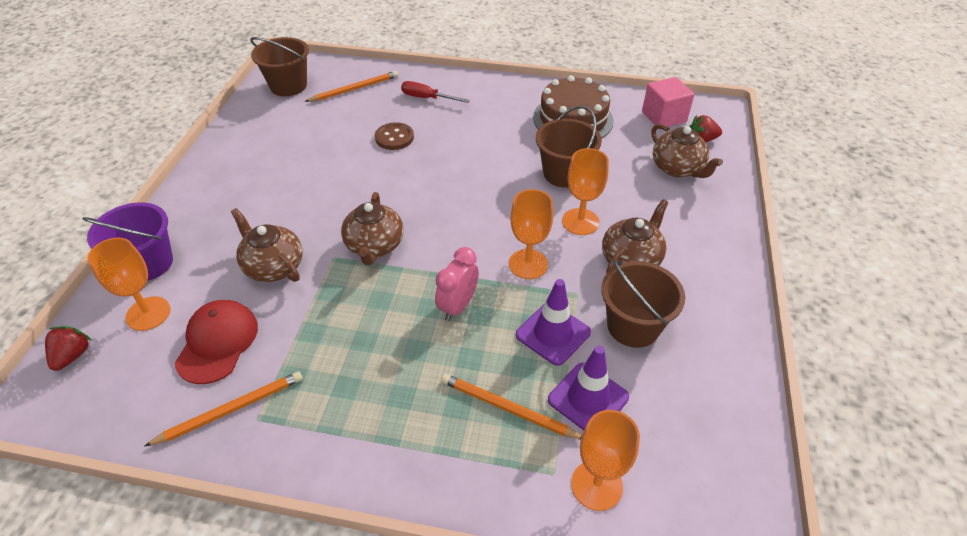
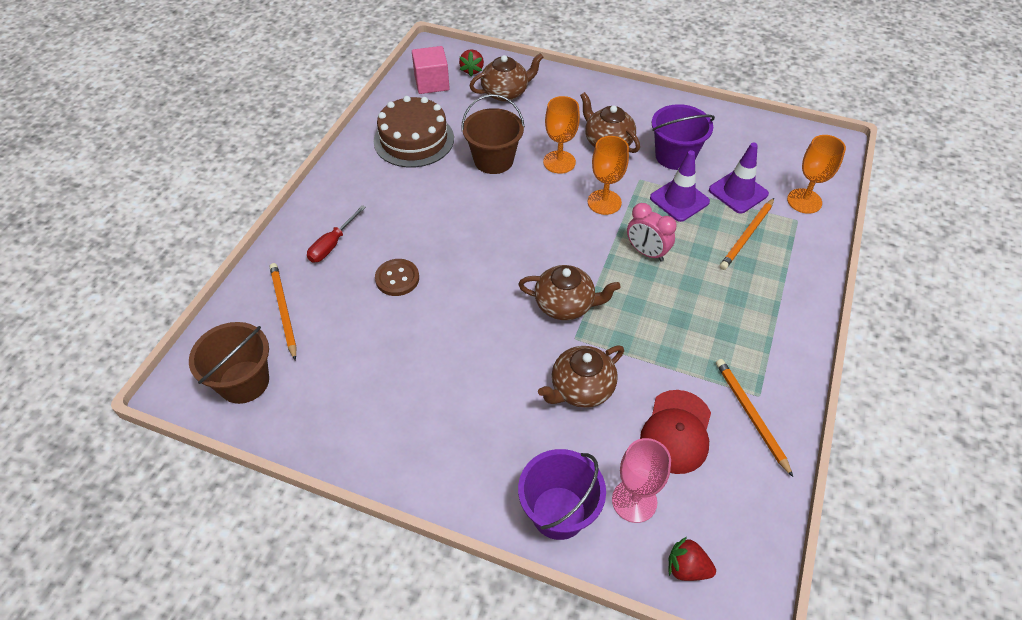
camera: 80 degrees left, 5 degrees up
(148, 313) = (634, 501): orange goblet -> pink goblet
(217, 343) = (676, 432): red cap -> red cap turned 90 degrees counterclockwise
(633, 326) = (675, 156): brown bucket -> purple bucket

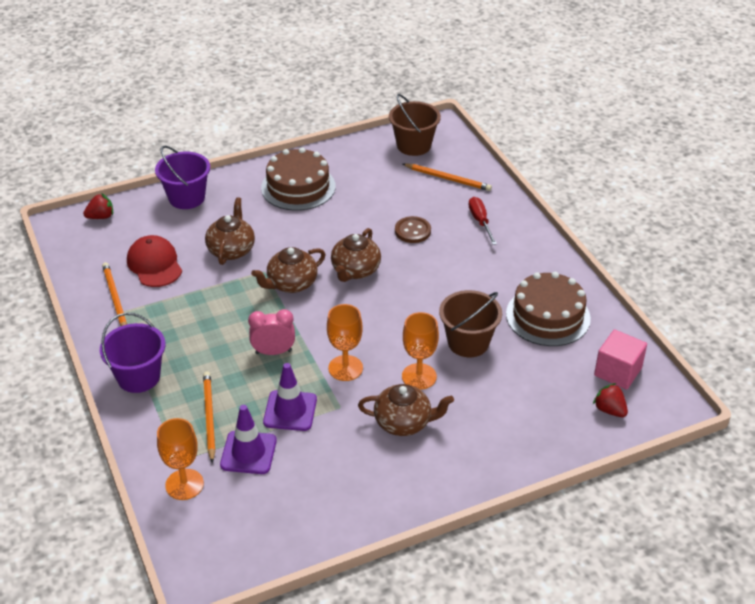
camera: 135 degrees right, 10 degrees down
(425, 422) = (298, 187): none -> brown cake
(505, 92) = (549, 409): brown teapot -> brown teapot (355, 270)
(634, 501) = (151, 224): pink goblet -> none
(675, 156) = (334, 450): purple bucket -> purple bucket (138, 377)
(751, 415) = (115, 299): orange pencil -> orange pencil turned 135 degrees counterclockwise

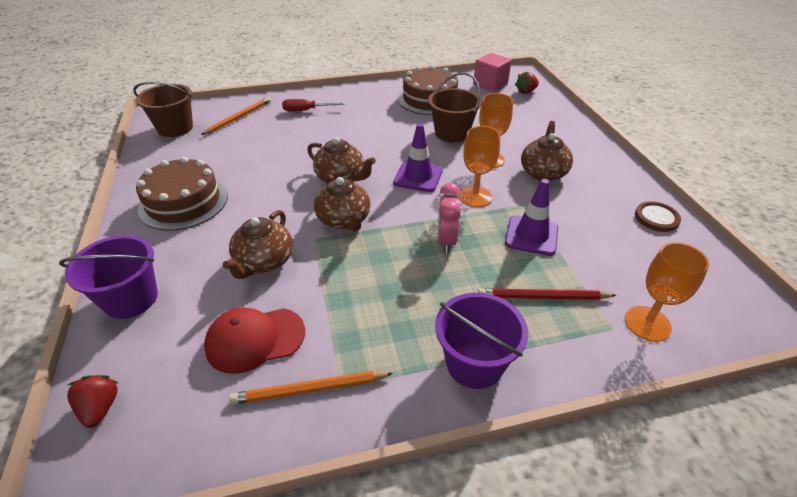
camera: 80 degrees left, 0 degrees up
(209, 417) = (543, 297): orange pencil -> red pencil
(231, 250) = (264, 262): brown teapot -> brown teapot turned 90 degrees counterclockwise
(248, 453) = (591, 269): purple traffic cone -> purple traffic cone (418, 177)
(412, 231) = (300, 142): brown button -> brown button (656, 218)

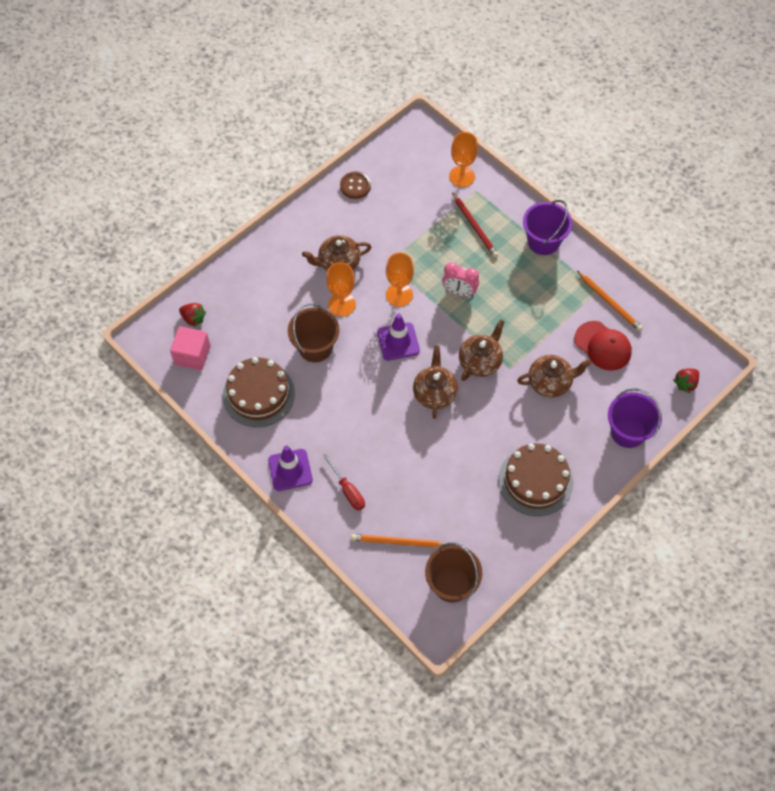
camera: 120 degrees left, 20 degrees up
(446, 240) = (459, 292): pink clock -> pink clock turned 45 degrees clockwise
(531, 235) = (422, 248): purple traffic cone -> purple traffic cone (290, 470)

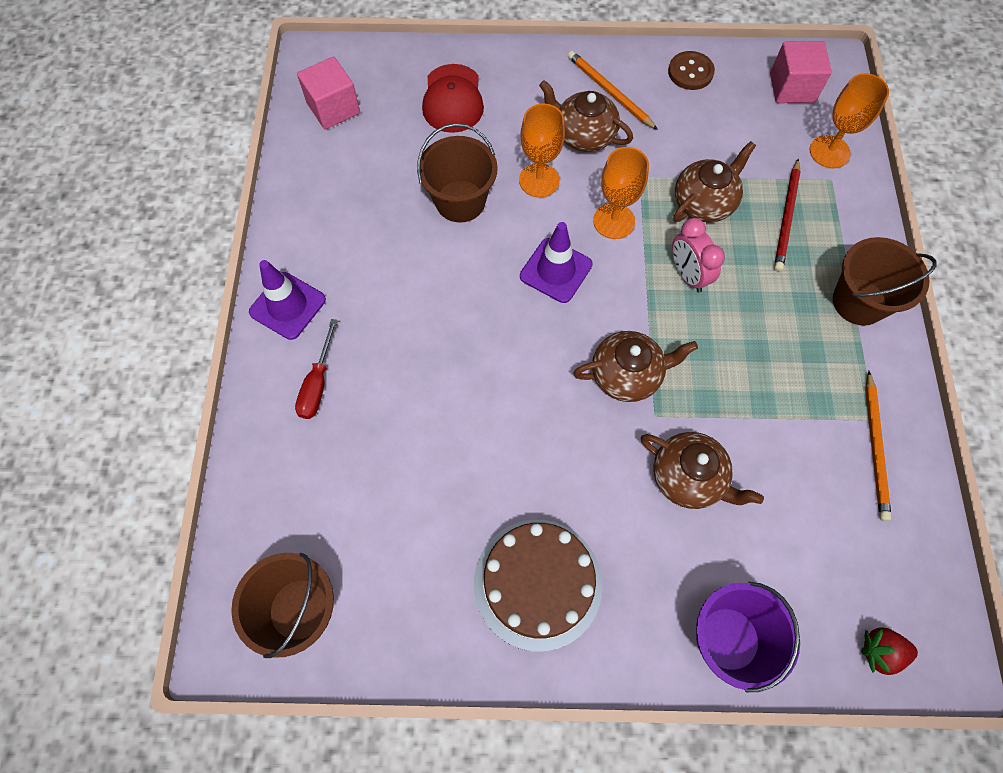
camera: 45 degrees right, 5 degrees up
(193, 318) = (376, 74): red strawberry -> none
(259, 394) = (349, 200): brown cake -> none
(398, 542) = (302, 497): orange pencil -> orange pencil (610, 92)
(412, 155) = (792, 88): none -> pink cube
(434, 393) = (533, 363): brown teapot -> brown teapot (704, 203)
(543, 241) = (859, 301): purple bucket -> brown bucket
(603, 346) = (808, 494): red cap -> red cap (453, 99)

